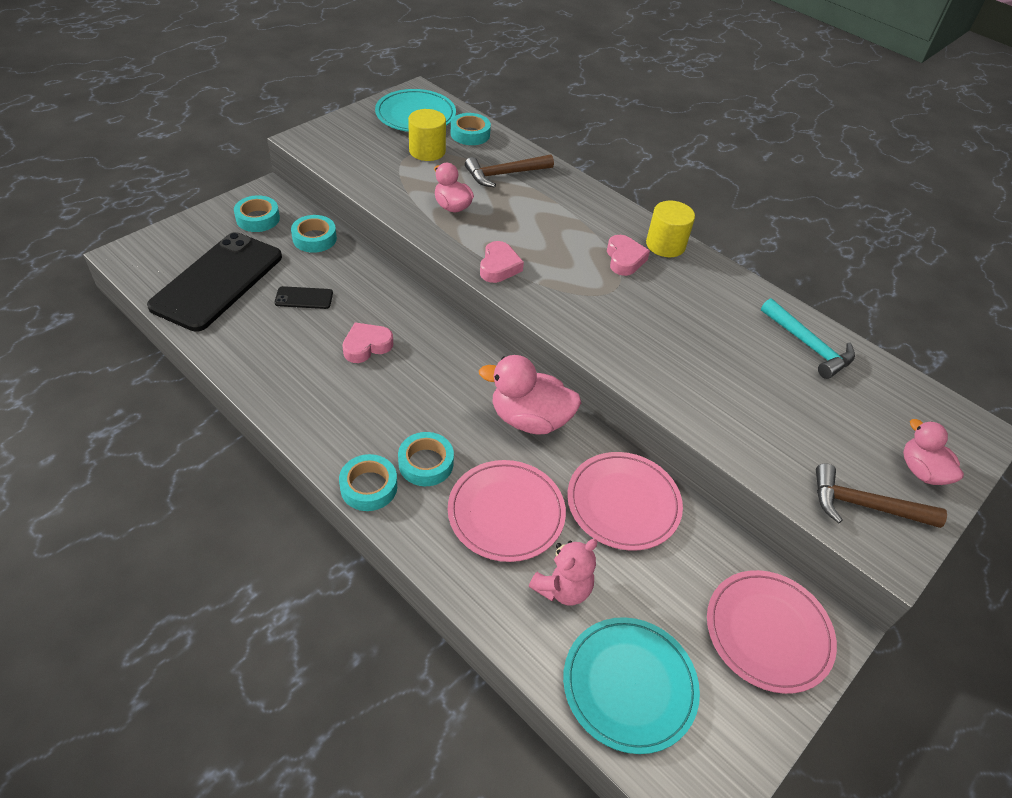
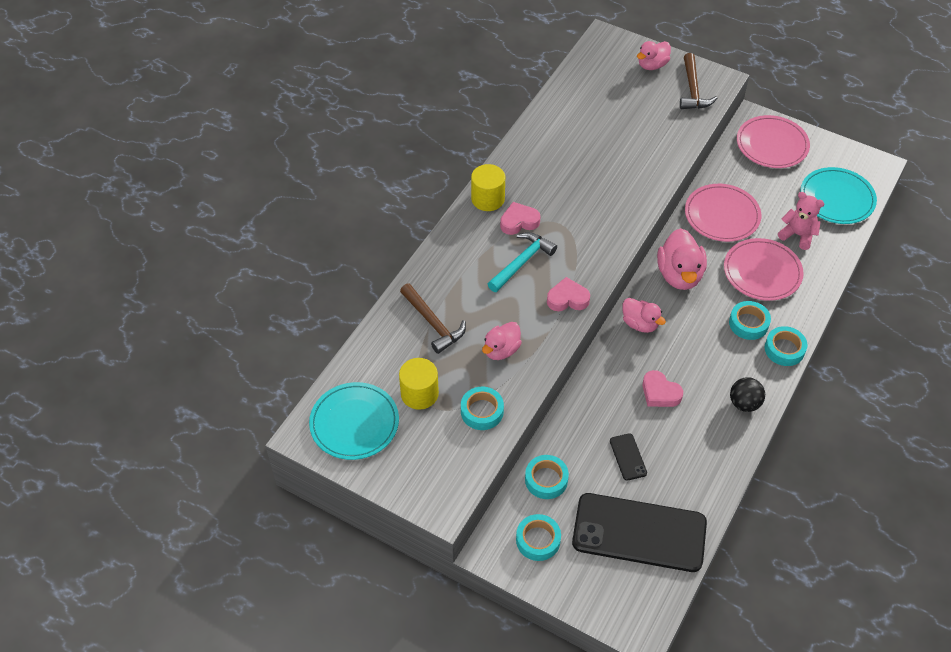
camera: 100 degrees left, 5 degrees up
(312, 415) = (744, 403): none -> black ball
(468, 359) = (640, 324): none -> pink duck
(470, 134) = (373, 366): turquoise tape -> turquoise tape (482, 411)
(808, 345) = (566, 114): turquoise hammer -> turquoise hammer (522, 262)

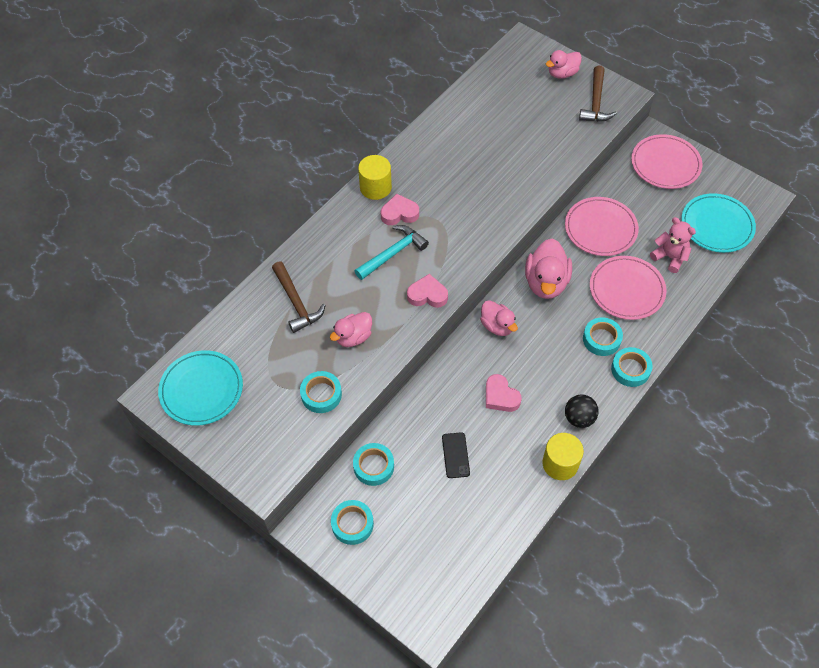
camera: 10 degrees right, 5 degrees up
(419, 394) = (267, 369): yellow cylinder -> yellow cylinder (560, 463)
(639, 533) = (449, 531): black phone -> none

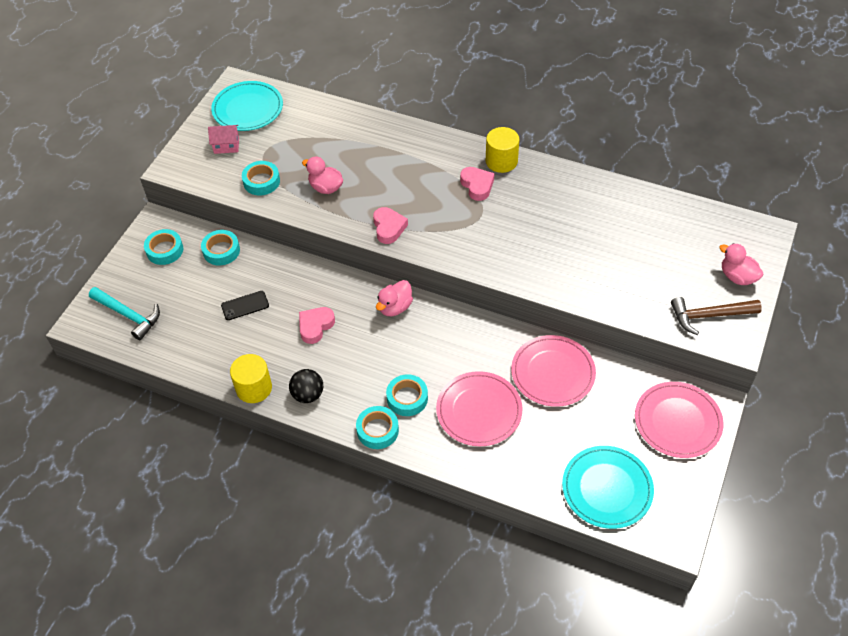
camera: 75 degrees right, 5 degrees down
(251, 420) = (226, 146): none -> pink house
(296, 302) = (350, 141): brown hammer -> none
(393, 253) = (427, 192): turquoise hammer -> turquoise hammer (128, 315)
(546, 282) = (462, 337): pink duck -> none
(670, 257) = (539, 446): pink teddy bear -> none

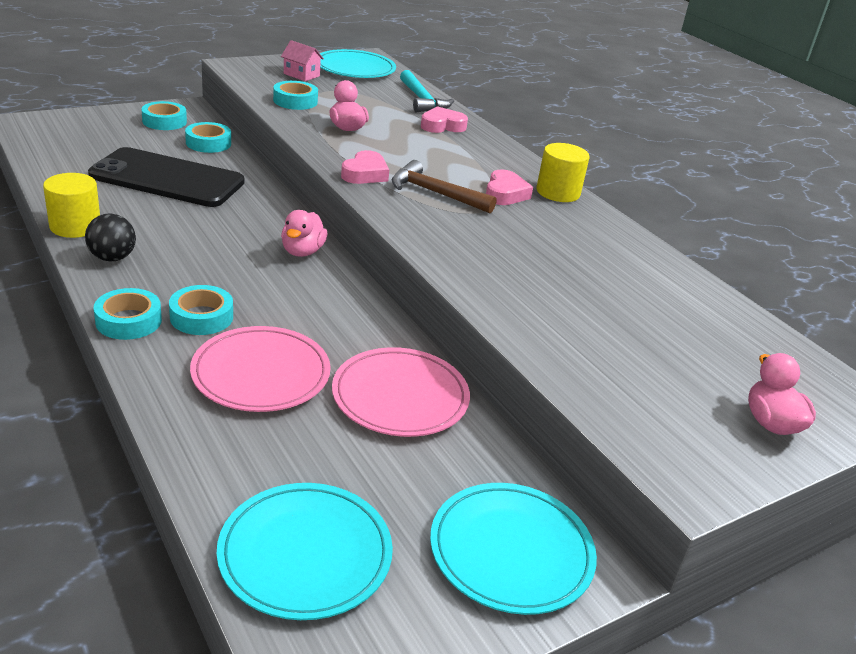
camera: 30 degrees right, 20 degrees down
(128, 315) = (66, 136): turquoise hammer -> turquoise hammer (422, 100)
(245, 305) = (167, 179): black phone -> black phone, size x2.49
(315, 326) = (204, 222): pink heart -> pink heart (442, 126)
(395, 307) = (302, 251): pink duck -> pink duck turned 60 degrees counterclockwise
(677, 421) = (511, 551): pink plate -> turquoise plate
(709, 316) = (678, 435): brown hammer -> brown hammer (435, 193)

